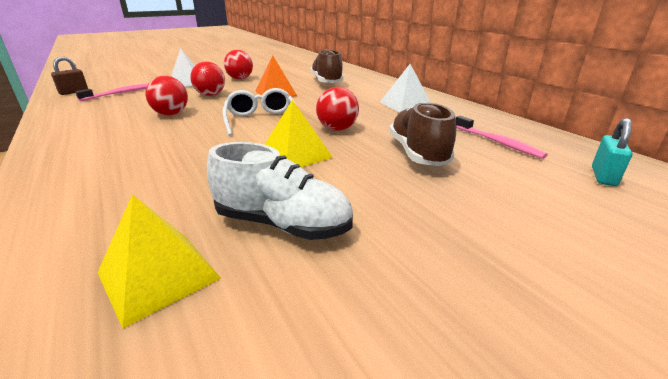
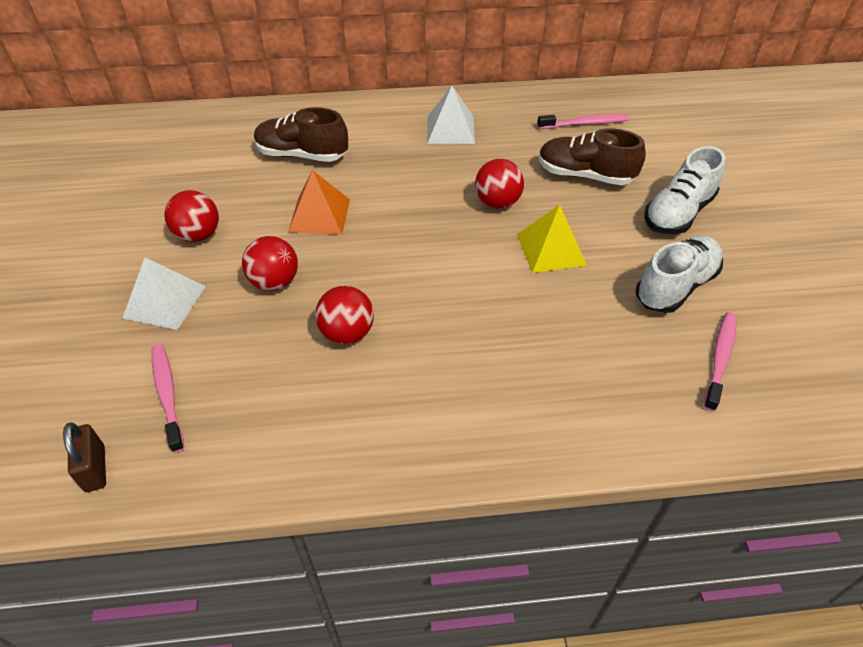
camera: 65 degrees left, 20 degrees up
(158, 275) = (720, 359): yellow pyramid -> pink toothbrush
(261, 120) = (431, 252): white glasses -> none
(419, 209) = (678, 213): none -> white shoe
(603, 176) = (664, 111): turquoise padlock -> none

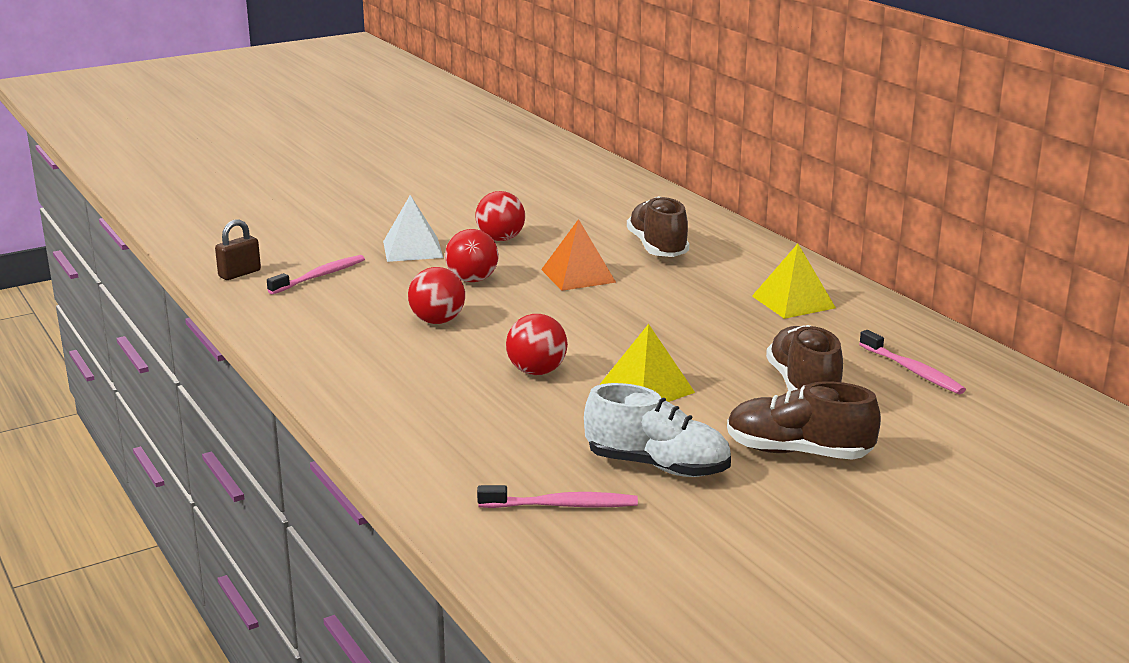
camera: 65 degrees right, 25 degrees down
(450, 129) = (793, 302): white pyramid -> yellow pyramid
(497, 202) = (693, 348): red ball -> red ball (536, 371)
(678, 213) = (798, 452): white shoe -> brown shoe

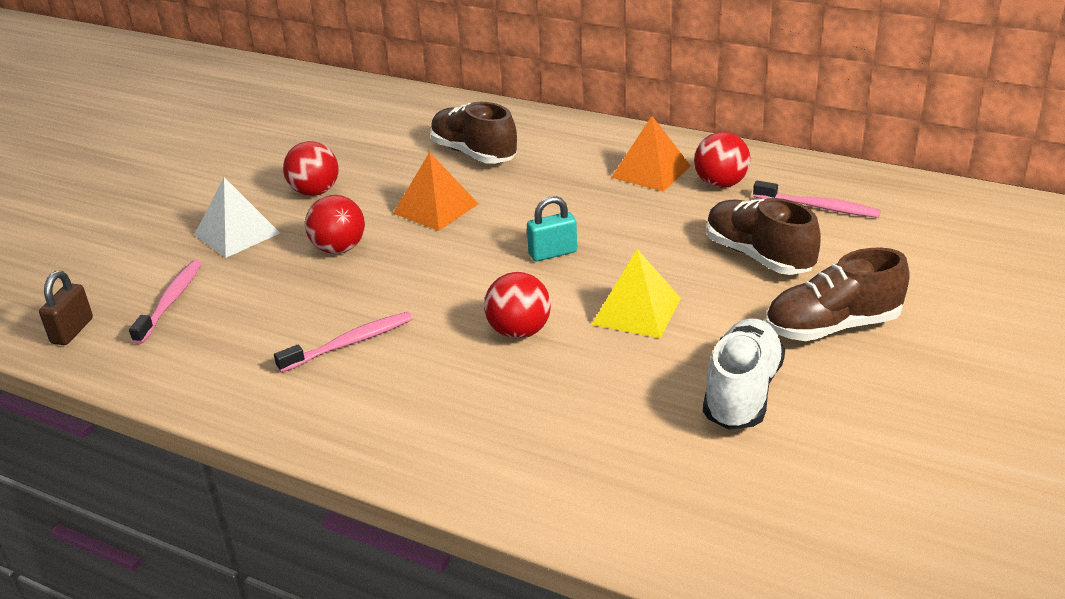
camera: 30 degrees left, 10 degrees up
(437, 321) = (357, 310): red ball -> red ball (720, 184)
(562, 505) = (713, 476): pink toothbrush -> pink toothbrush (350, 343)
(631, 331) = (552, 253): none -> turquoise padlock
(657, 466) = (742, 393): white shoe -> white shoe turned 60 degrees counterclockwise
(793, 302) = (651, 171): yellow pyramid -> orange pyramid

